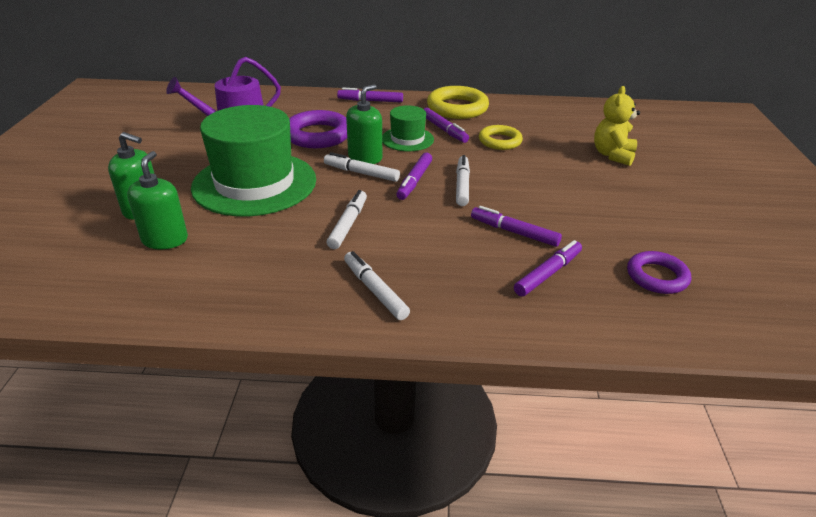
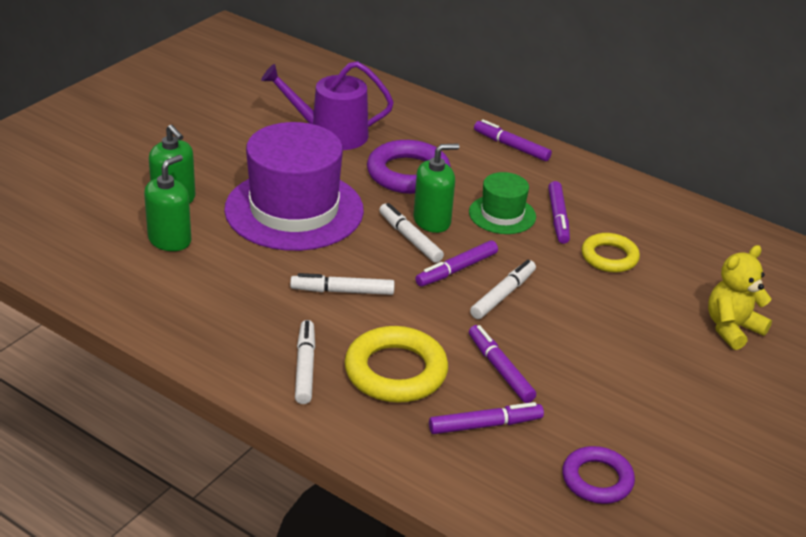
camera: 30 degrees right, 0 degrees up
(254, 183) = (294, 210): green hat -> purple hat
(348, 224) = (342, 291): white marker -> white marker turned 135 degrees counterclockwise
(457, 108) = (607, 193): yellow ring -> yellow ring (395, 371)

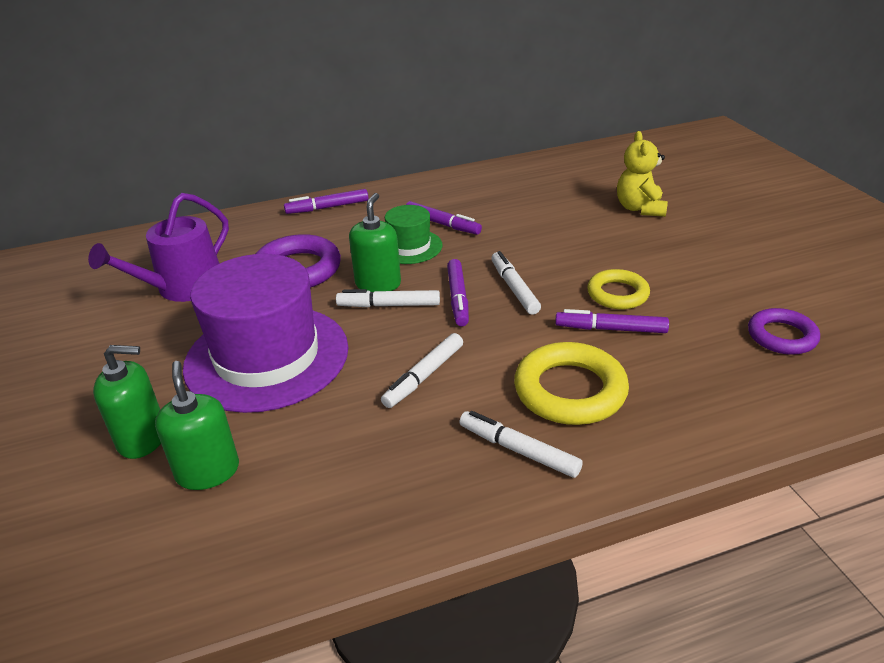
camera: 50 degrees left, 0 degrees up
(485, 425) = (680, 367): purple marker -> none
(609, 257) = (513, 222): yellow ring -> yellow ring (617, 294)

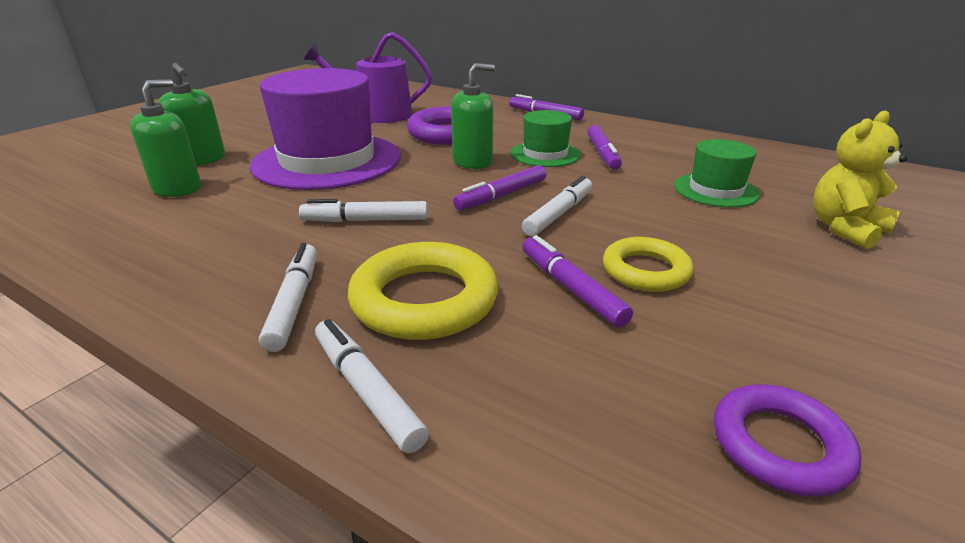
camera: 50 degrees right, 5 degrees down
(389, 305) = (449, 175): white marker -> white marker (366, 390)
(550, 217) = (715, 190): none -> green hat

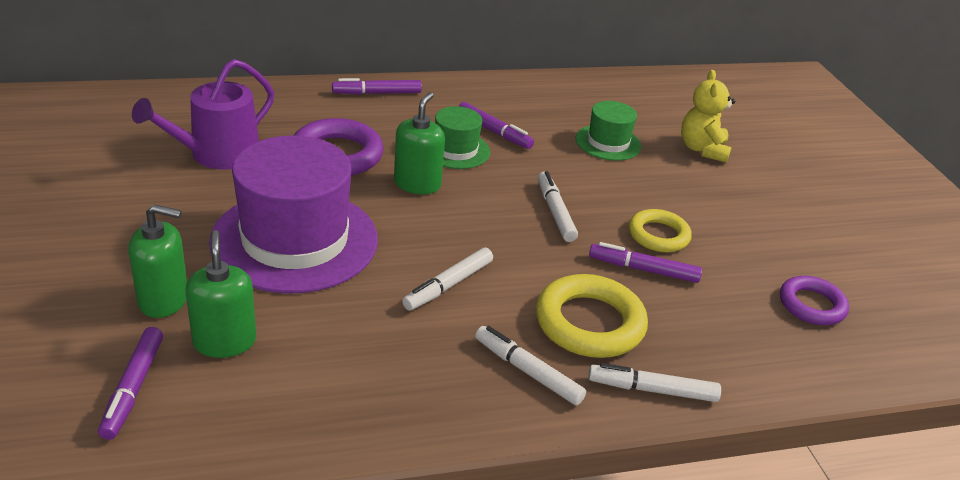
camera: 50 degrees left, 5 degrees up
(501, 196) = (496, 212): purple marker -> purple marker (133, 388)

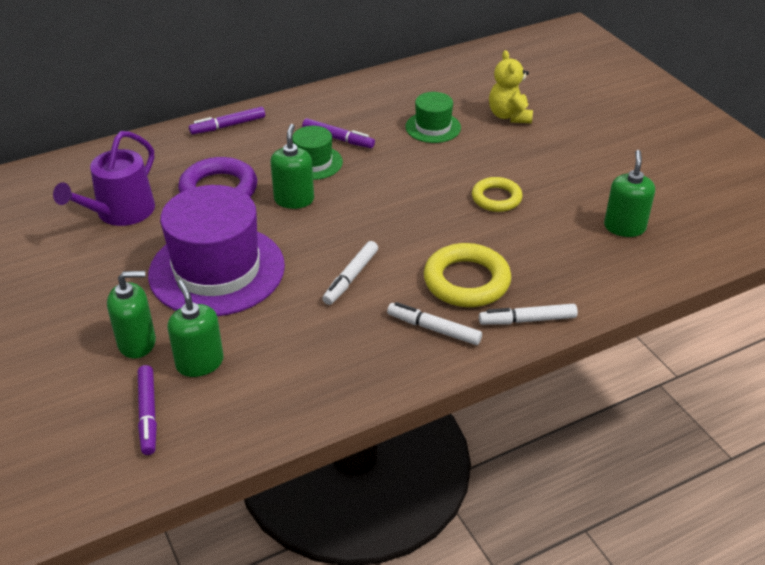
camera: 10 degrees left, 5 degrees up
(555, 212) = (411, 197): white marker -> none
(643, 269) = (493, 229): purple marker -> none
(811, 305) = (624, 227): purple ring -> green soap dispenser

